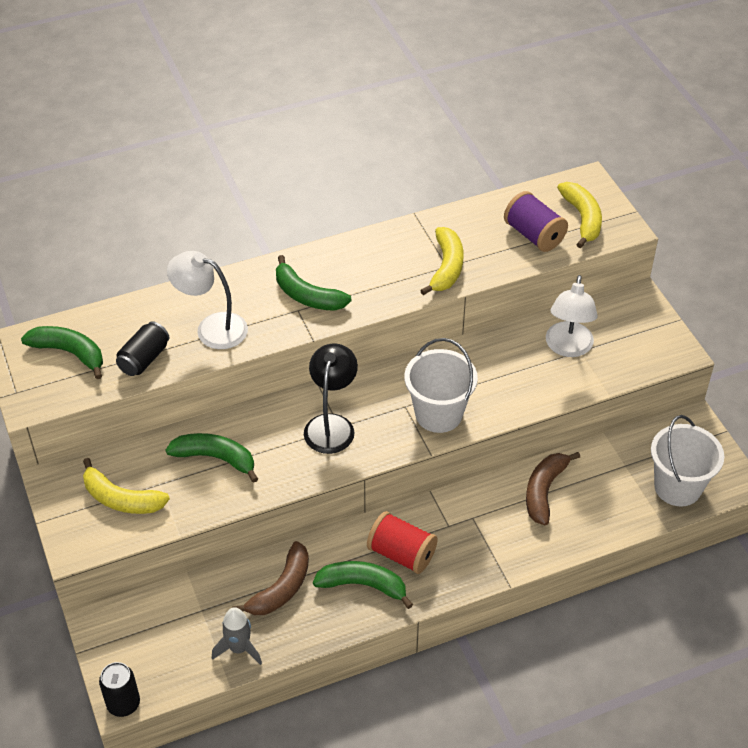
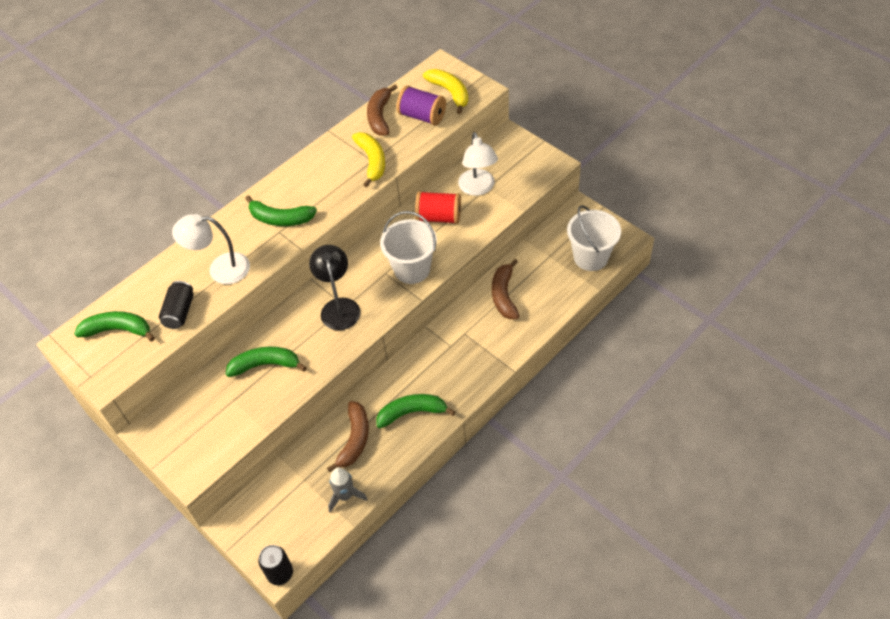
camera: 20 degrees left, 5 degrees up
(121, 499) = (208, 424): yellow banana -> none
(401, 554) = (428, 379): red spool -> red spool (439, 217)
(483, 217) = (380, 116): none -> brown banana

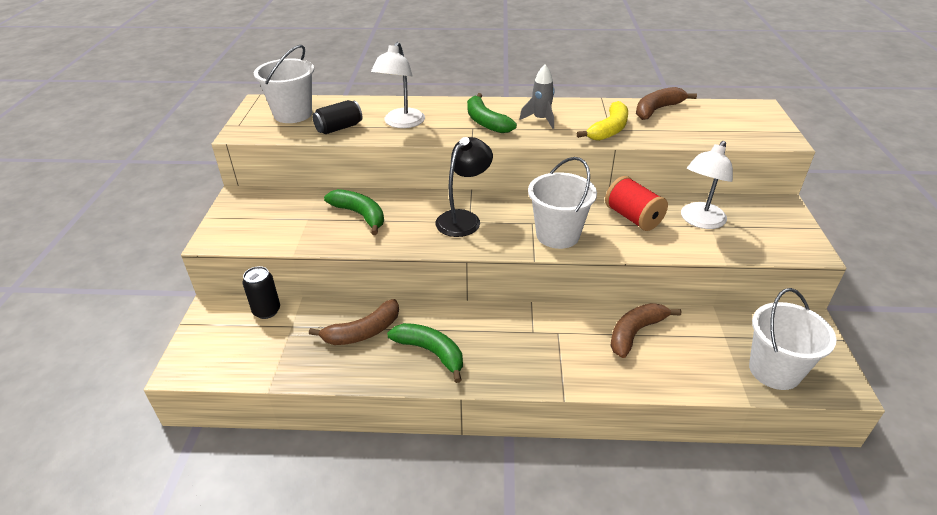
camera: 45 degrees right, 15 degrees down
(118, 330) = (293, 114): green banana -> white bucket
(220, 269) = (401, 123): white lamp -> white lamp turned 120 degrees counterclockwise
(280, 573) = (179, 372): black can -> black can (266, 311)
(345, 496) = (297, 364): grey rocket -> grey rocket (541, 119)
(422, 116) = (696, 127): purple spool -> none
(450, 93) = (746, 126): yellow banana -> none

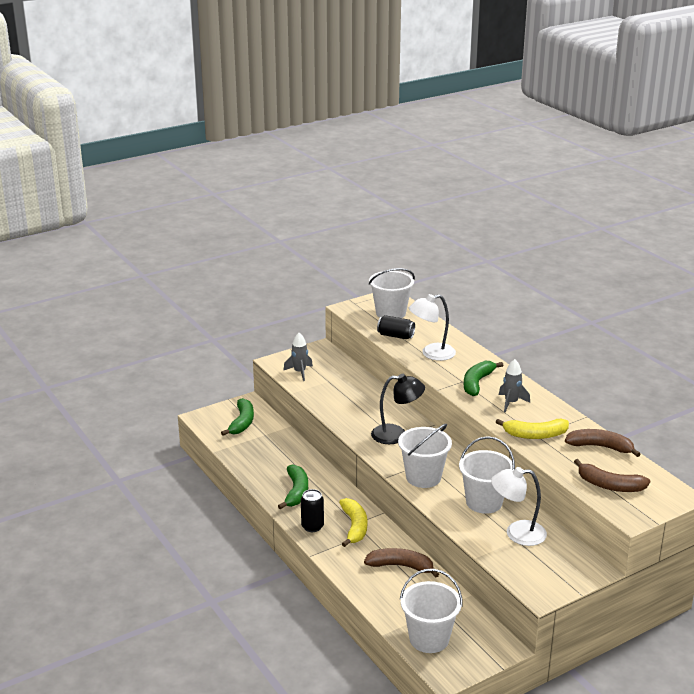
camera: 55 degrees right, 10 degrees down
(261, 231) = (299, 372): none -> grey rocket
(266, 311) = (267, 420): black can -> black can (312, 526)
(360, 215) = (354, 396): green banana -> green banana (242, 422)
(363, 332) = (286, 461): brown banana -> brown banana (609, 485)
(538, 335) = (354, 527): none -> yellow banana
(633, 218) = (484, 502): red spool -> white bucket

